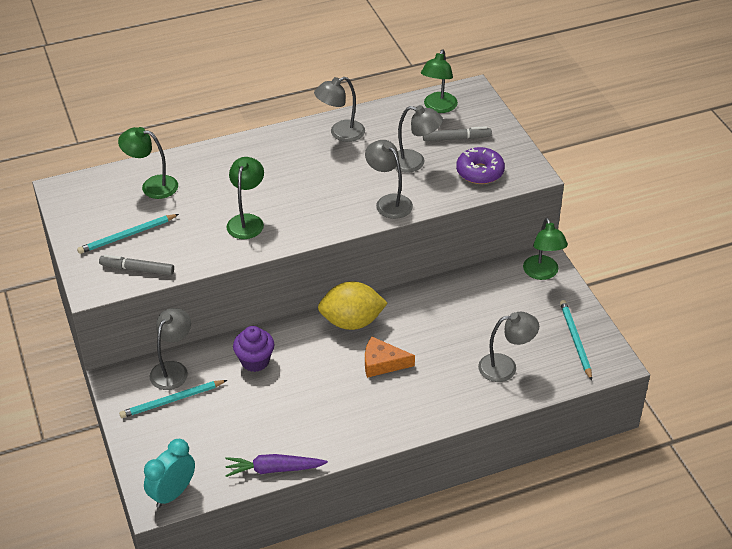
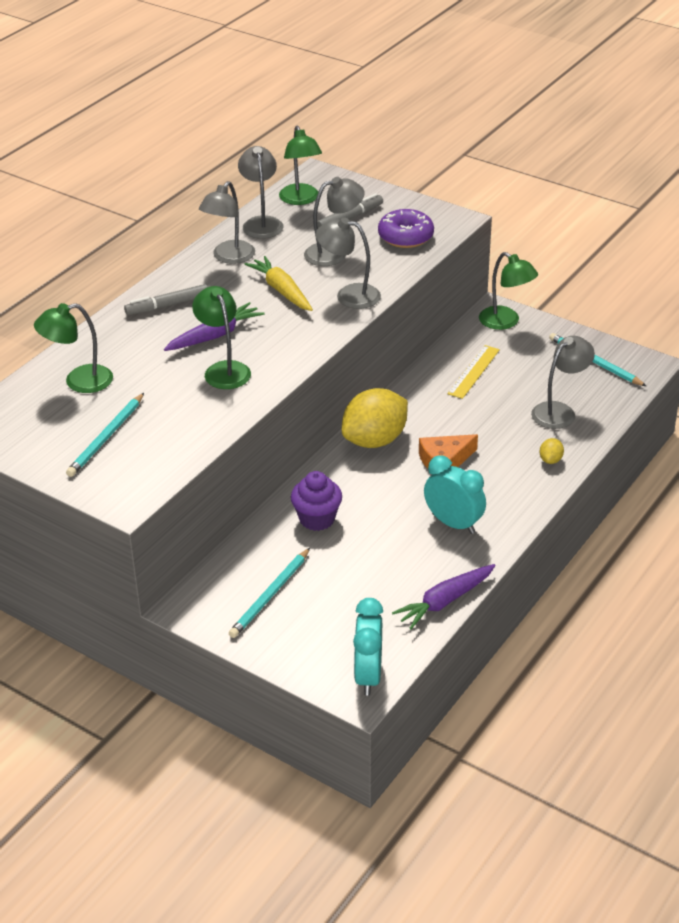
camera: 35 degrees left, 5 degrees down
(137, 269) = (156, 462): grey marker -> grey marker (167, 305)
(173, 369) = (239, 567): grey lamp -> grey lamp (261, 223)
(268, 192) = (215, 336): none -> purple carrot
(339, 414) = (453, 523): none -> turquoise clock
(347, 177) = (281, 291): none -> yellow carrot
(458, 402) = (550, 460): none -> yellow lemon
(476, 302) = (474, 371): none -> yellow ruler

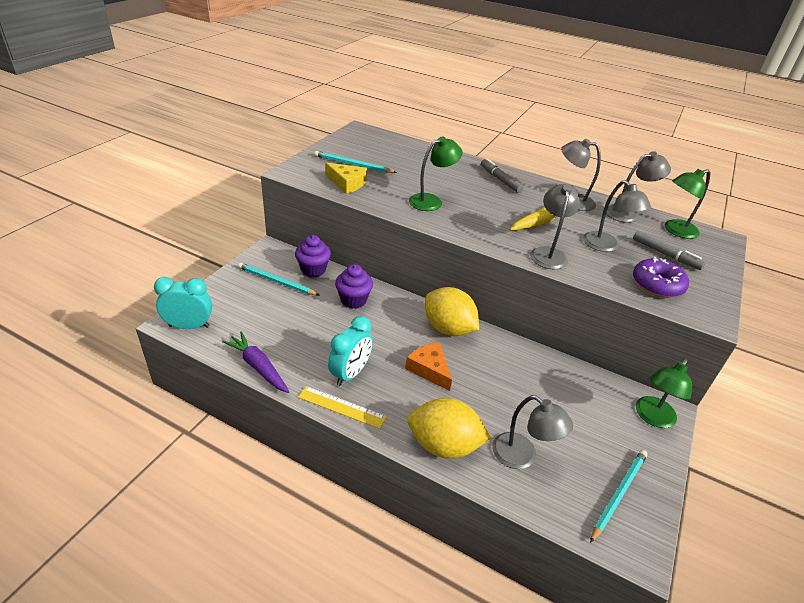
camera: 80 degrees right, 0 degrees up
(79, 381) = (408, 155): green lamp -> none
(167, 444) = (347, 183): none -> yellow cheese
(215, 336) = (471, 197): purple carrot -> none
(244, 558) = (313, 270): none -> purple cupcake
(474, 371) = (561, 391): yellow ruler -> yellow ruler (341, 407)
(550, 460) = (444, 445): yellow lemon -> yellow lemon, size x2.44

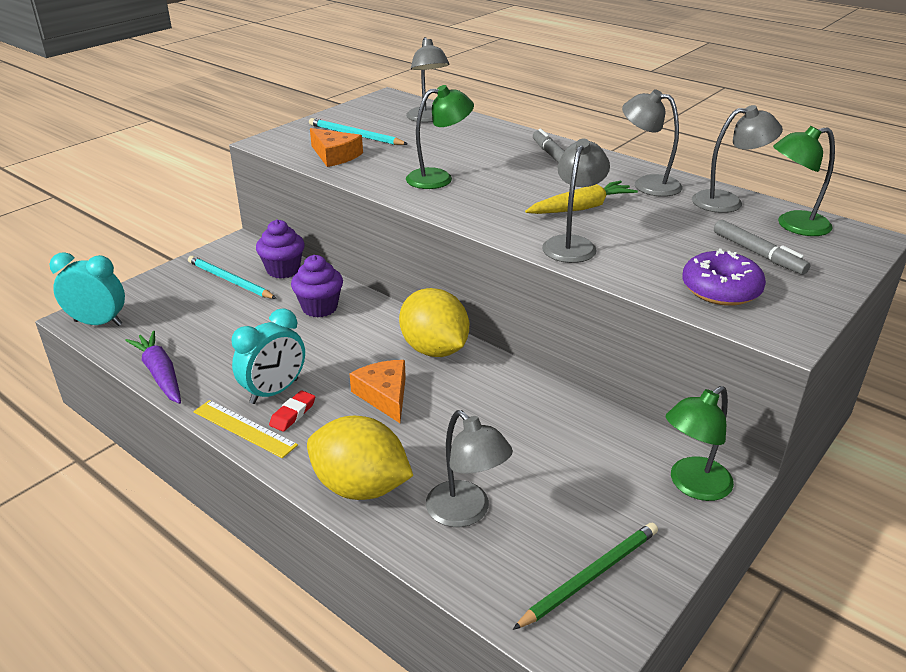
camera: 15 degrees right, 5 degrees down
(347, 183) = (335, 155): yellow cheese -> orange cheese
(371, 391) = (293, 414): none -> red eraser
(606, 246) = (667, 240): grey lamp -> grey lamp (427, 119)
(619, 494) = (590, 576): turquoise pencil -> green pencil

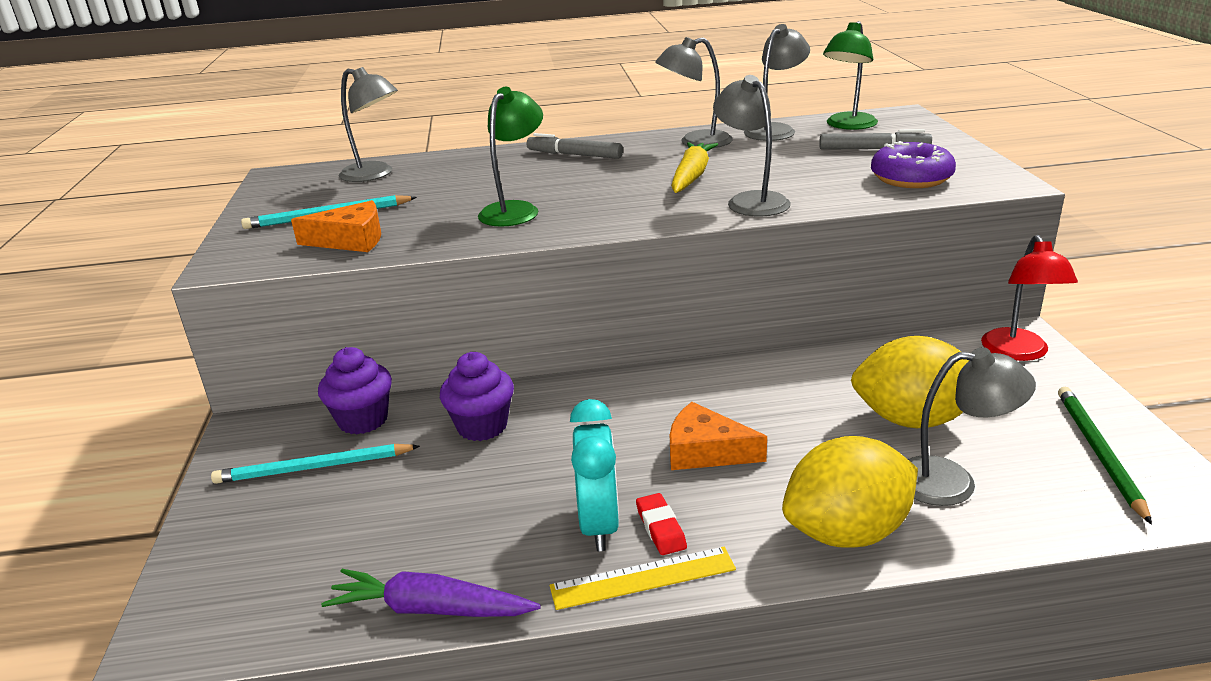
camera: 45 degrees left, 5 degrees down
(98, 323) = (211, 626): turquoise clock -> none
(434, 349) = (667, 388): yellow lemon -> yellow lemon (912, 420)
(692, 485) = (1018, 353): green lamp -> red lamp

